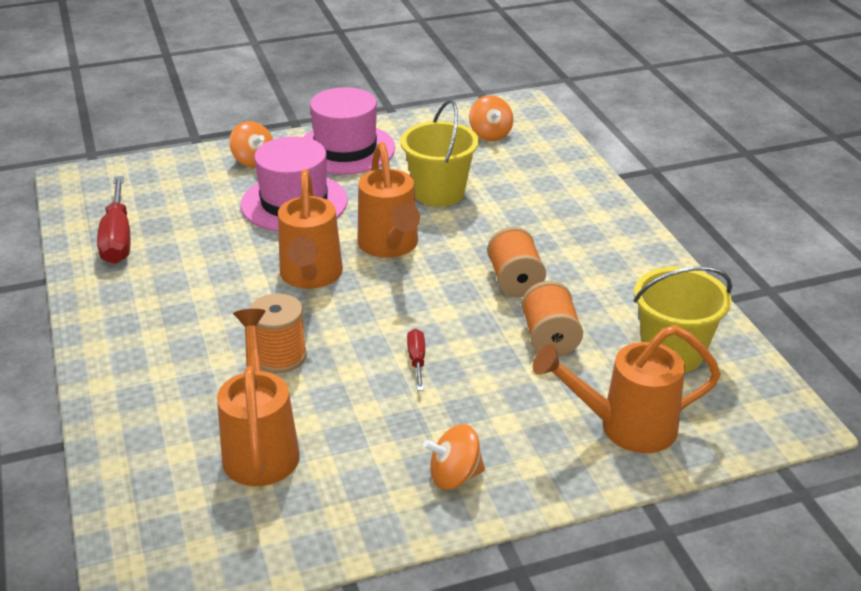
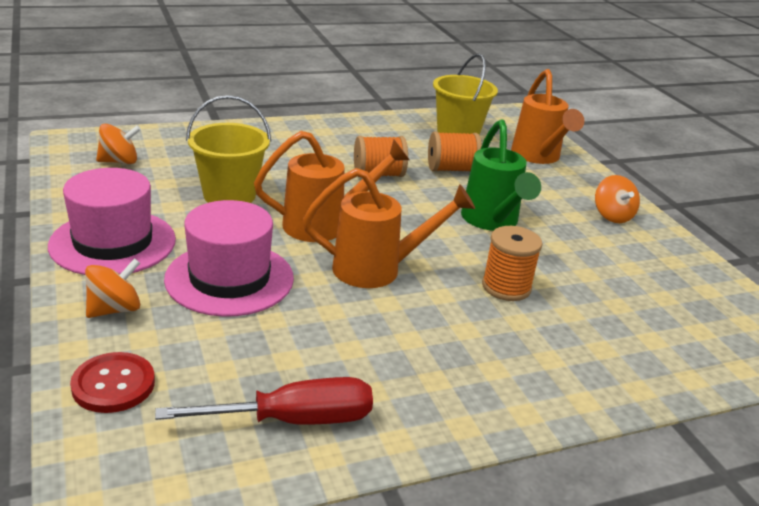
camera: 95 degrees left, 5 degrees down
(169, 171) = (113, 384): none -> red button
(260, 446) = (624, 296): orange watering can -> none
(417, 360) = (492, 222): red screwdriver -> green watering can

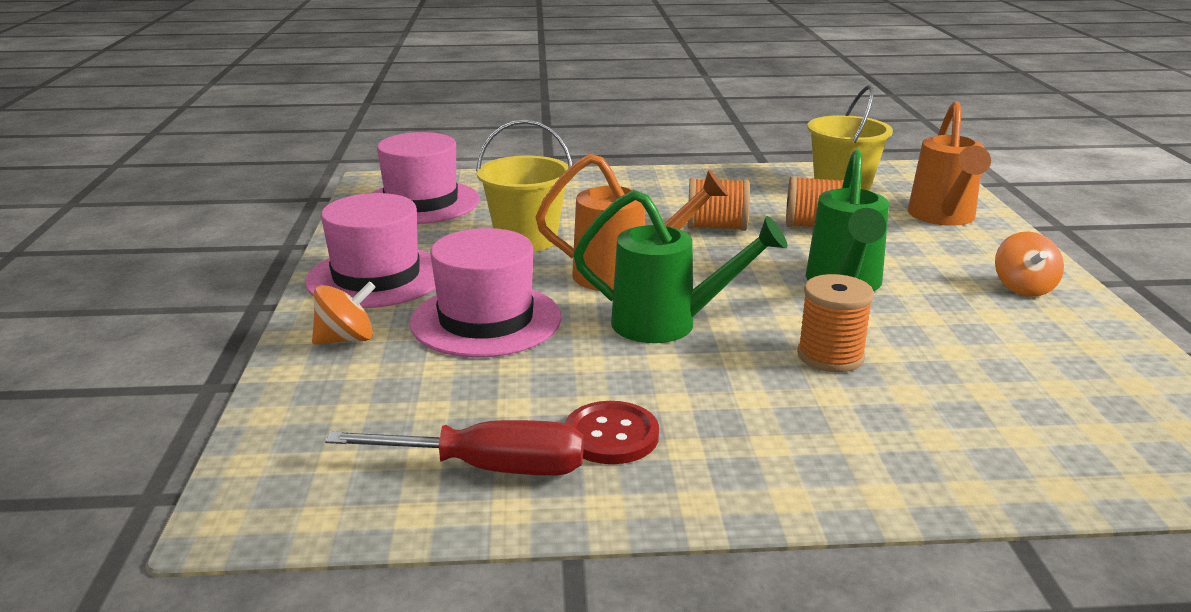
camera: 20 degrees right, 5 degrees down
(113, 384) = (309, 410): red button -> red button (611, 435)
(119, 161) = (421, 202): orange spinning top -> pink hat
(379, 269) = (669, 324): orange watering can -> green watering can

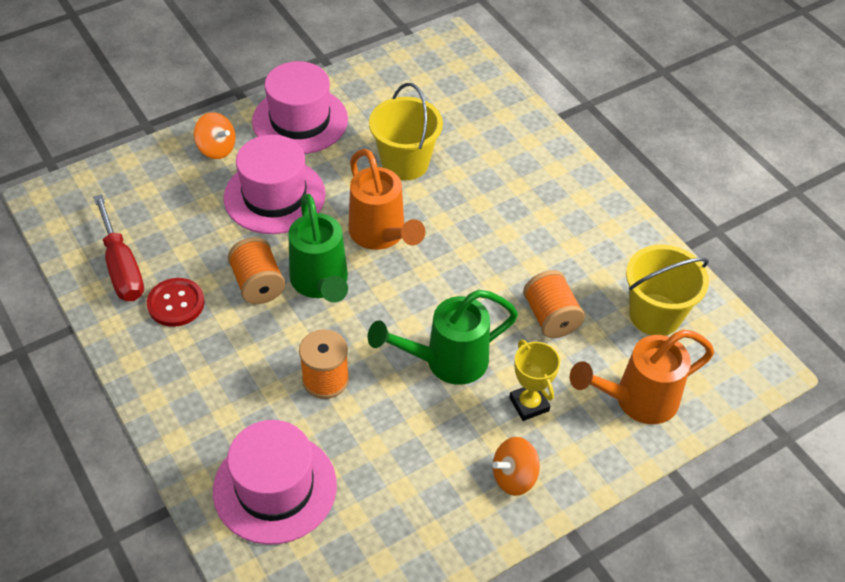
camera: 60 degrees right, 25 degrees up
(421, 202) = (430, 82): pink hat -> pink hat (275, 488)
(716, 227) = (503, 257): orange spool -> orange spool (258, 284)
(926, 260) = (529, 404): none -> yellow trophy

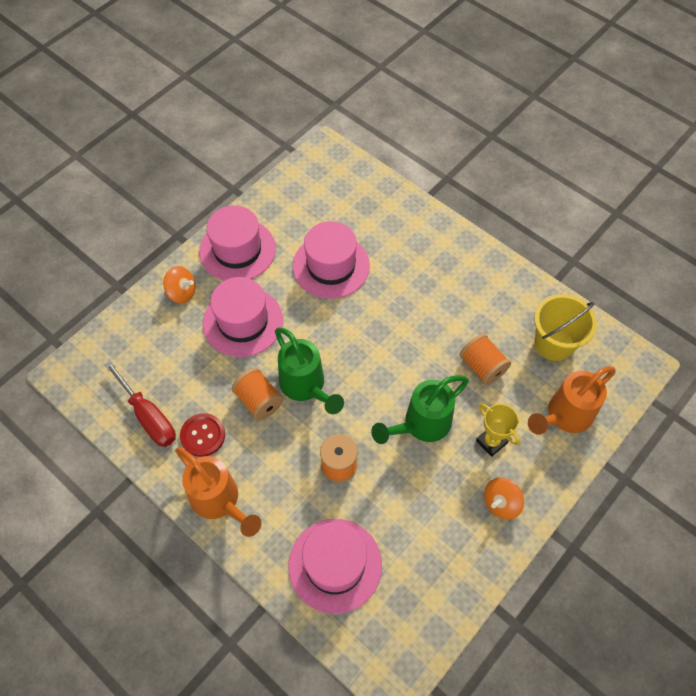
camera: 15 degrees left, 10 degrees up
(381, 236) = (336, 333): orange watering can -> orange watering can (220, 502)
(405, 163) = (331, 266): yellow bucket -> pink hat

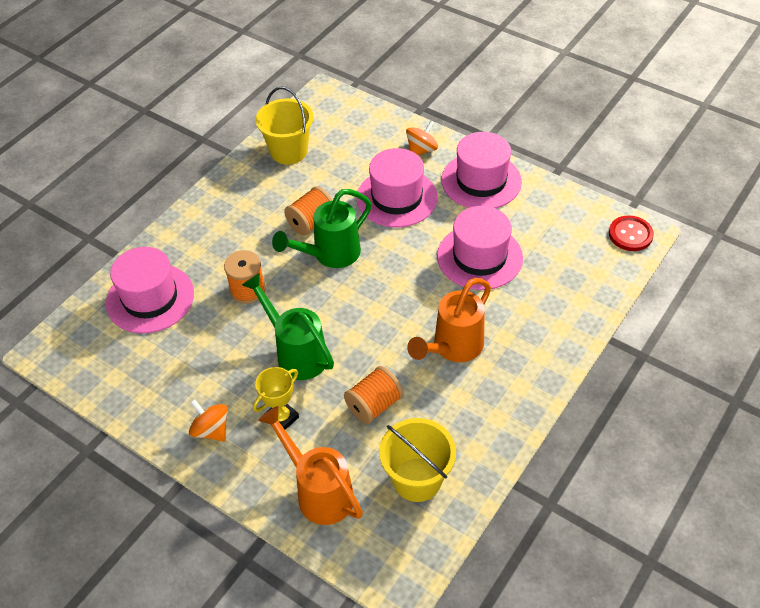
camera: 85 degrees right, 10 degrees down
(148, 416) = (289, 151): red screwdriver -> yellow bucket
(182, 292) = (421, 150): orange spinning top -> orange spinning top turned 150 degrees counterclockwise
(203, 435) = (272, 189): red button -> red button (630, 234)
(220, 502) = (209, 211): orange watering can -> orange watering can (452, 348)

